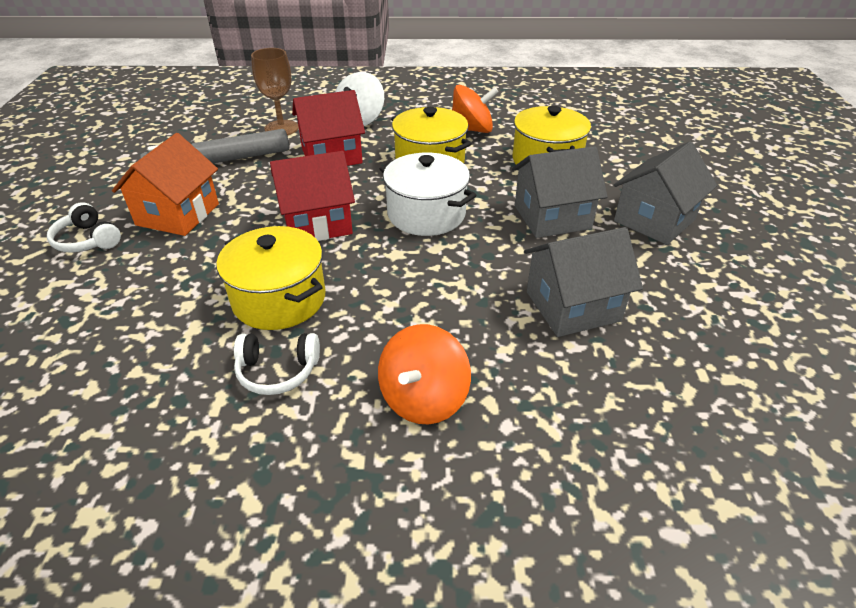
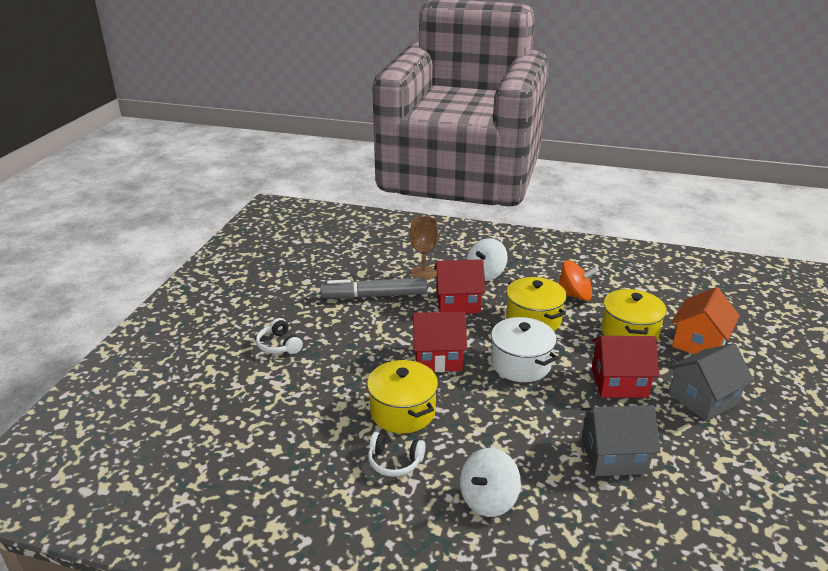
camera: 15 degrees right, 10 degrees down
(178, 214) = (340, 335): orange house -> orange house (699, 343)
(423, 398) = (488, 499): orange spinning top -> white spinning top
(552, 217) = (619, 382): grey house -> red house

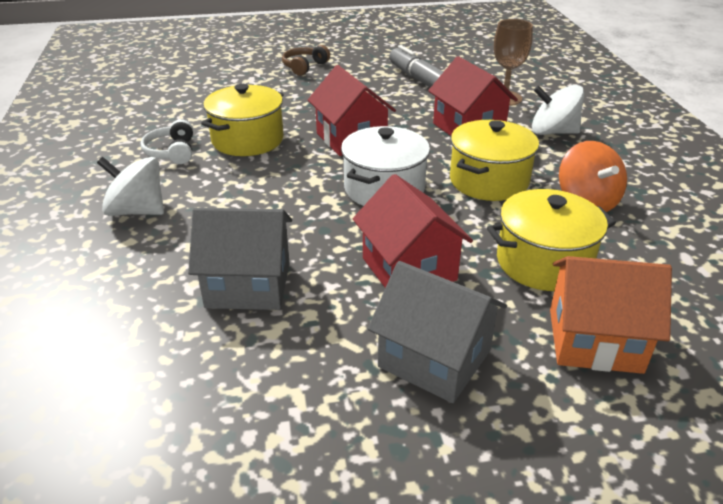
camera: 65 degrees right, 5 degrees up
(279, 345) = (304, 67): white headphones -> brown headphones
(613, 456) = (248, 285): grey house -> grey house turned 60 degrees counterclockwise

